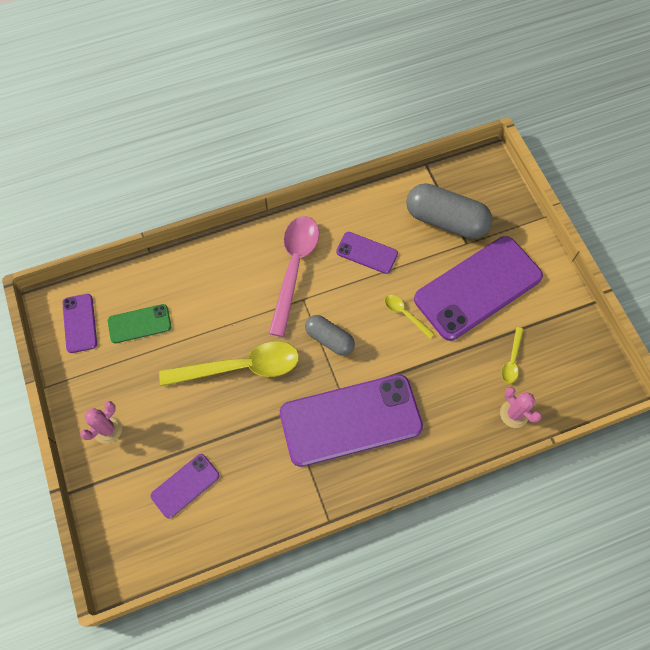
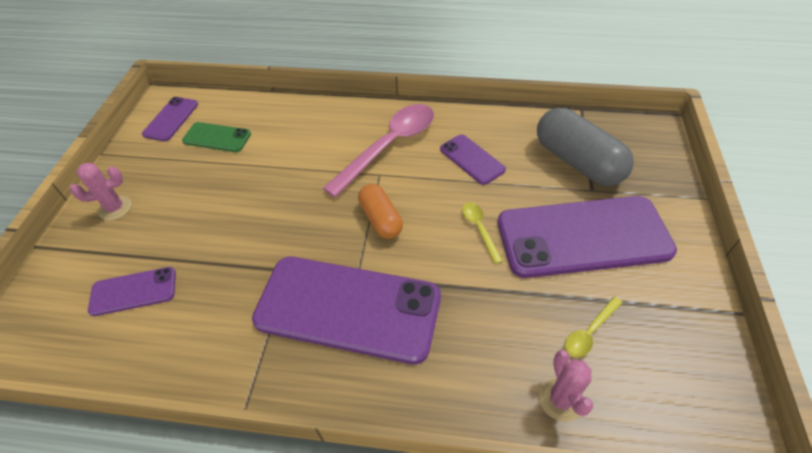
camera: 30 degrees right, 15 degrees down
(240, 367) = (274, 208): yellow spoon -> none
(329, 339) = (381, 219): grey capsule -> orange capsule

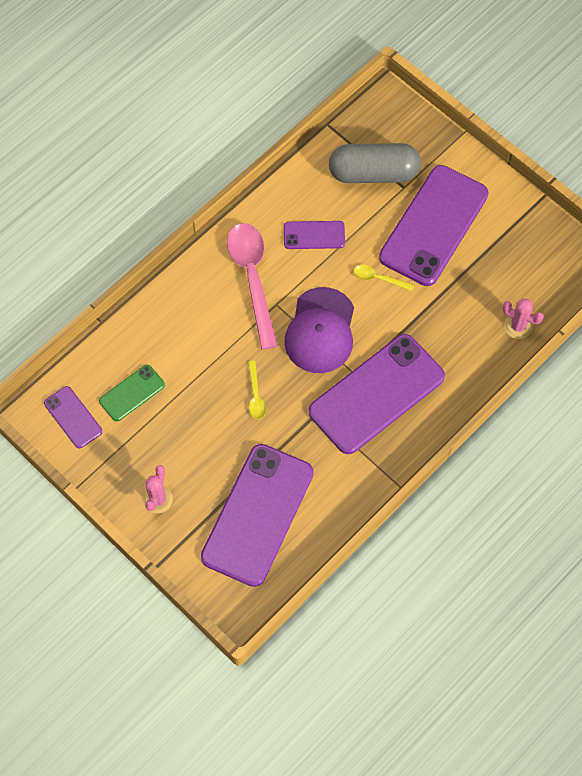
camera: 55 degrees left, 15 degrees up
(133, 291) = (258, 515): purple phone -> purple phone, size x2.11
(381, 219) = (320, 331): orange capsule -> purple cap
(589, 332) = (494, 279): yellow spoon -> yellow spoon (255, 395)

